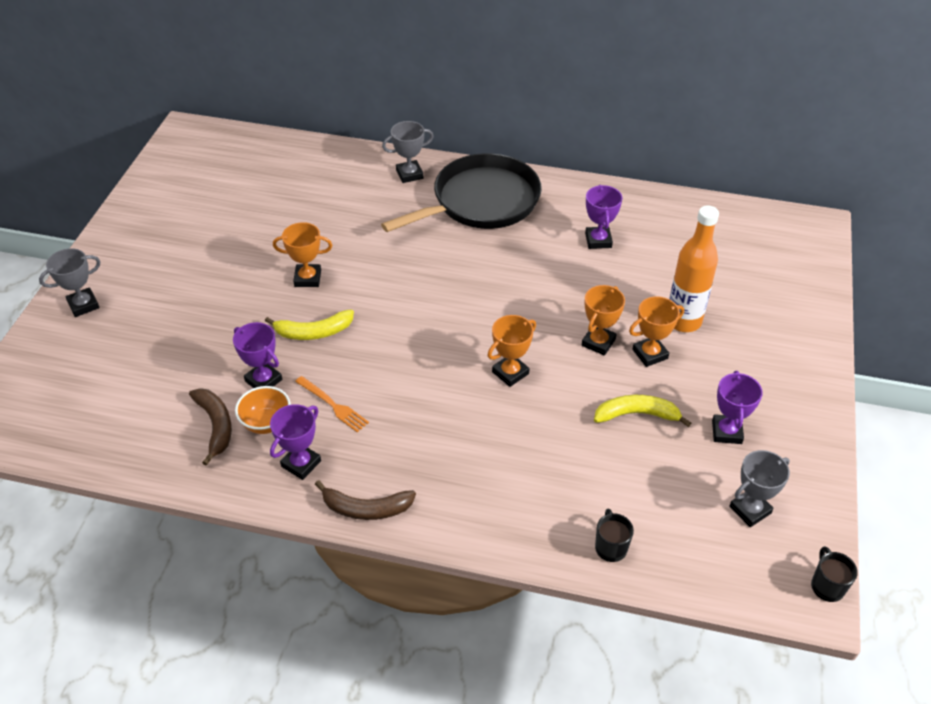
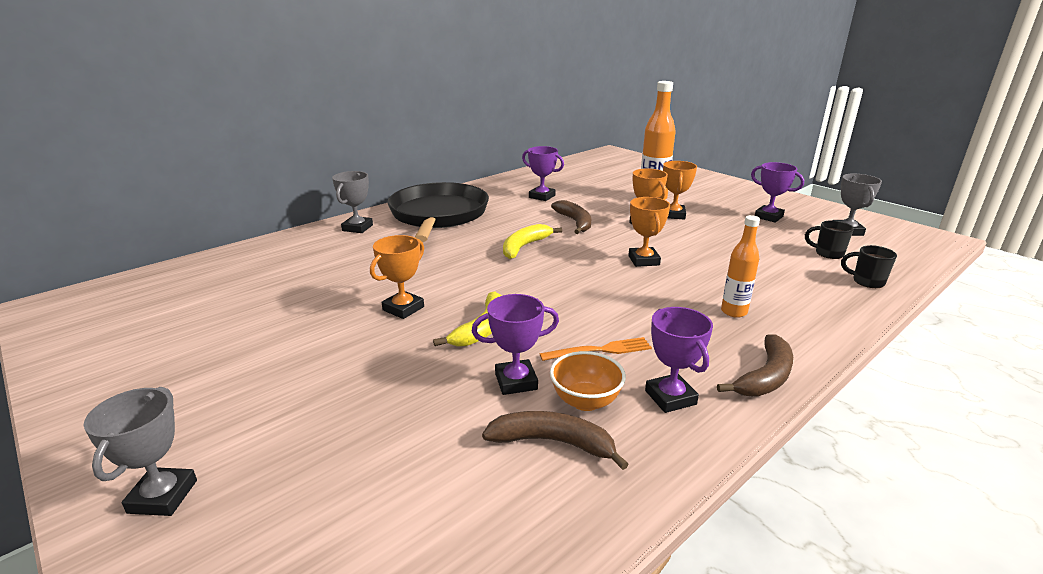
camera: 55 degrees left, 20 degrees down
(458, 463) = (734, 312): none -> orange bottle
(554, 293) = (575, 222): none -> brown banana
(637, 414) = (730, 235): yellow banana -> yellow banana (524, 246)
(827, 586) = (925, 232): black mug -> black mug (828, 253)

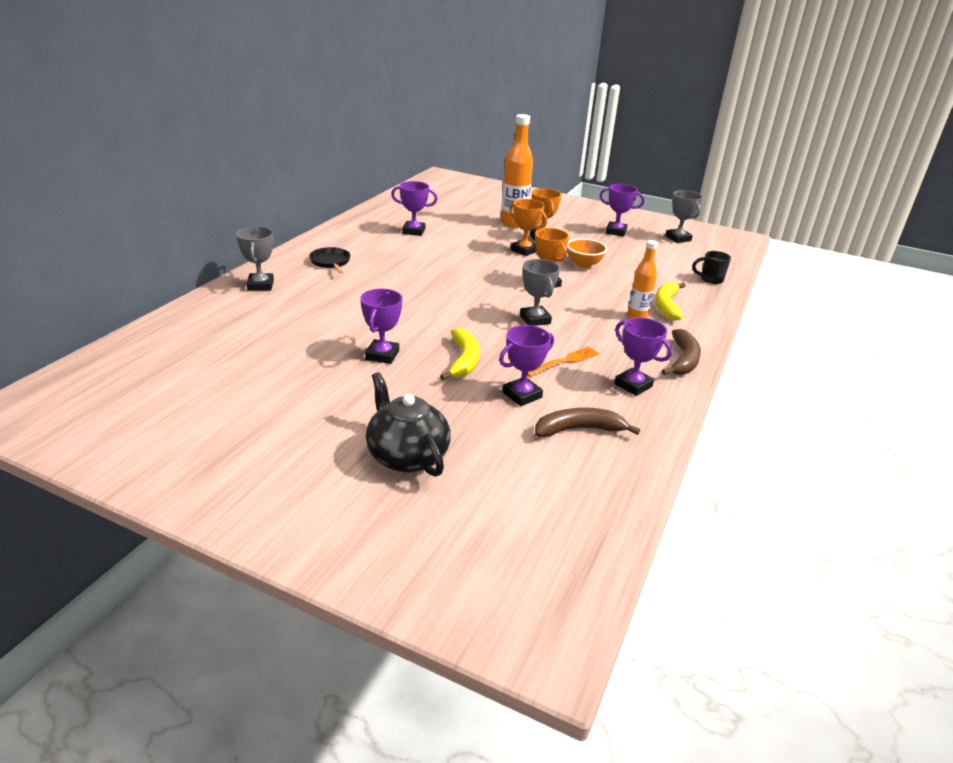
camera: 25 degrees left, 5 degrees up
(162, 496) = (332, 526): grey trophy -> grey trophy (535, 319)
(322, 427) = (406, 456): none -> black teapot
(403, 308) = (382, 355): orange trophy -> purple trophy
(438, 215) = (330, 262): black pan -> black pan, size x0.40
(524, 246) = (439, 284): yellow banana -> yellow banana (666, 306)
(575, 222) = (464, 255): brown banana -> none
(585, 401) = (580, 399): orange bowl -> orange bowl (583, 264)
(828, 253) = (674, 260): black mug -> none

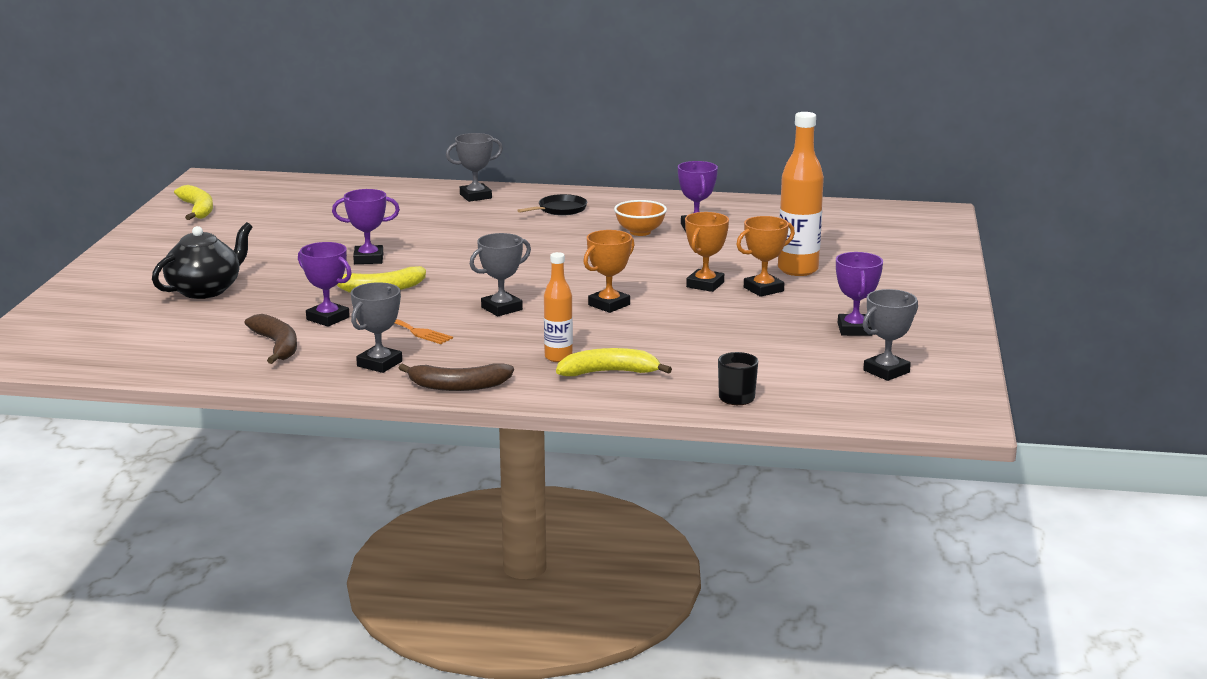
camera: 75 degrees right, 10 degrees down
(122, 434) = (198, 209): none -> yellow banana
(583, 264) = (697, 319): orange bowl -> orange bowl (640, 232)
(633, 385) = (379, 364): purple trophy -> grey trophy

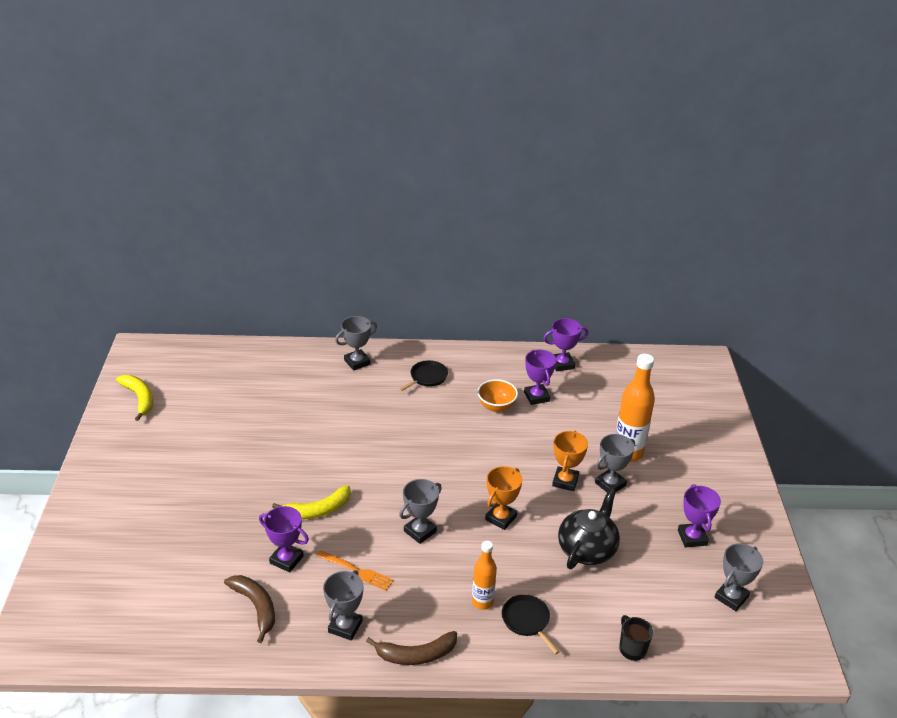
camera: 10 degrees left, 15 degrees up
(205, 290) = (176, 524): black teapot -> black teapot (587, 549)
(368, 259) = (296, 464): purple trophy -> purple trophy (562, 364)
(609, 372) = (527, 621): yellow banana -> black pan
(763, 289) = (610, 484): orange trophy -> grey trophy

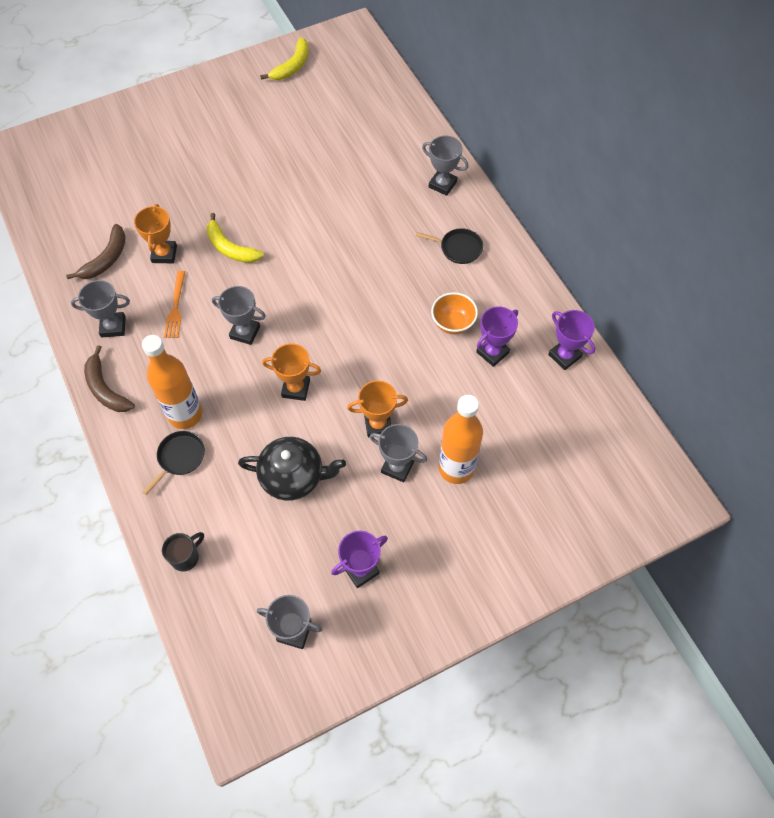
camera: 65 degrees right, 25 degrees up
(286, 560) = (164, 254): purple trophy -> orange trophy
(482, 602) = (185, 414): orange bottle -> orange bottle, size x1.66

